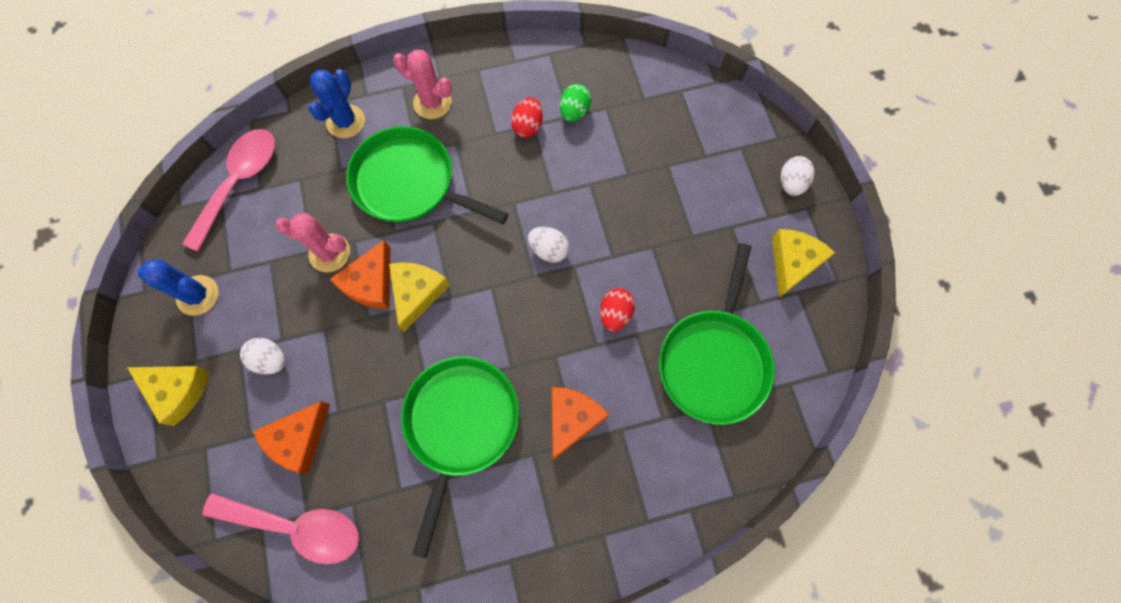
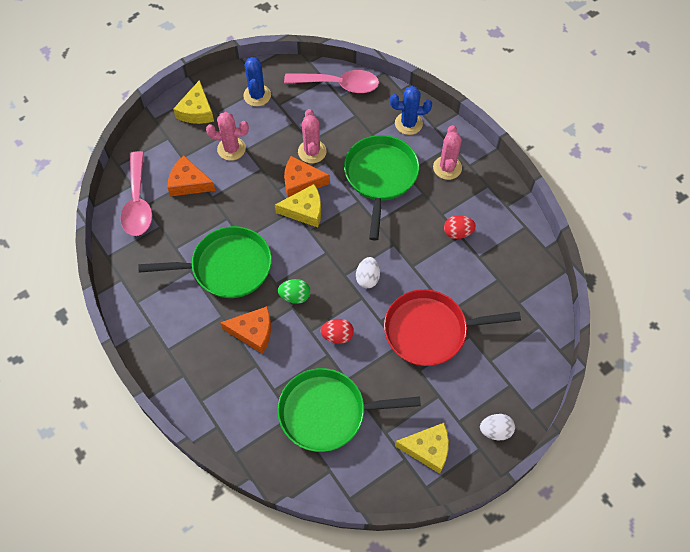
camera: 70 degrees right, 10 degrees down
(270, 360) = (231, 149): white egg -> pink cactus
(574, 112) = (484, 259): green egg -> green egg (295, 296)
(646, 204) = (430, 331): none -> red pan

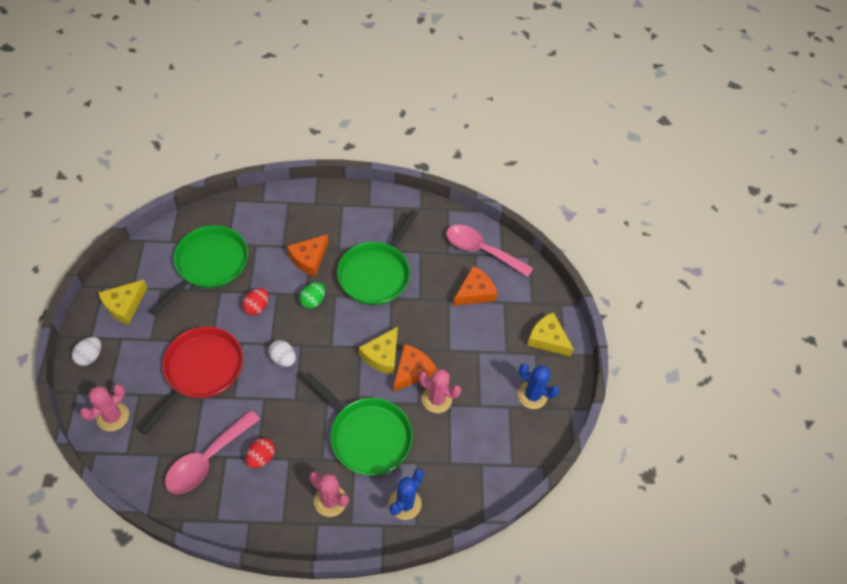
camera: 120 degrees right, 5 degrees down
(231, 149) = (486, 341): pink cactus -> pink cactus (113, 416)
(338, 85) = (496, 473): pink spoon -> pink spoon (207, 459)

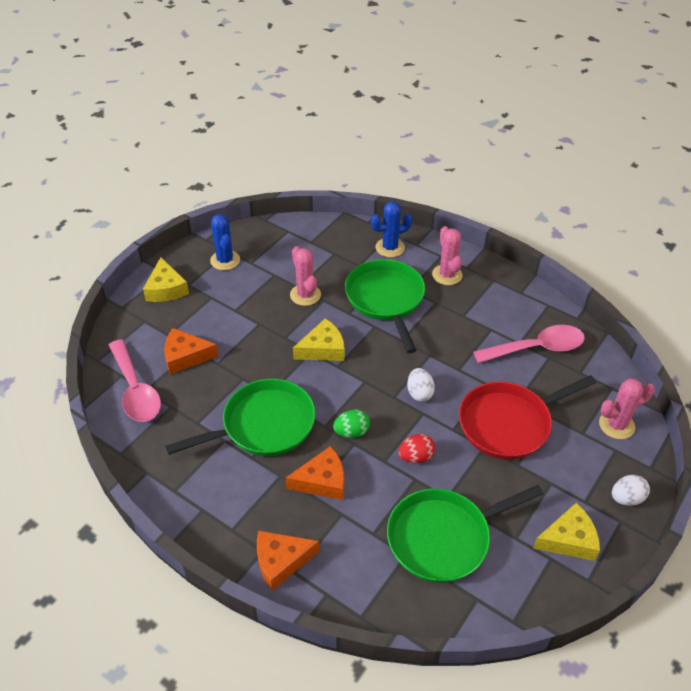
camera: 140 degrees left, 10 degrees down
(261, 457) = (487, 327): red egg -> none
(412, 371) = (307, 324): orange cheese -> orange cheese (281, 561)

